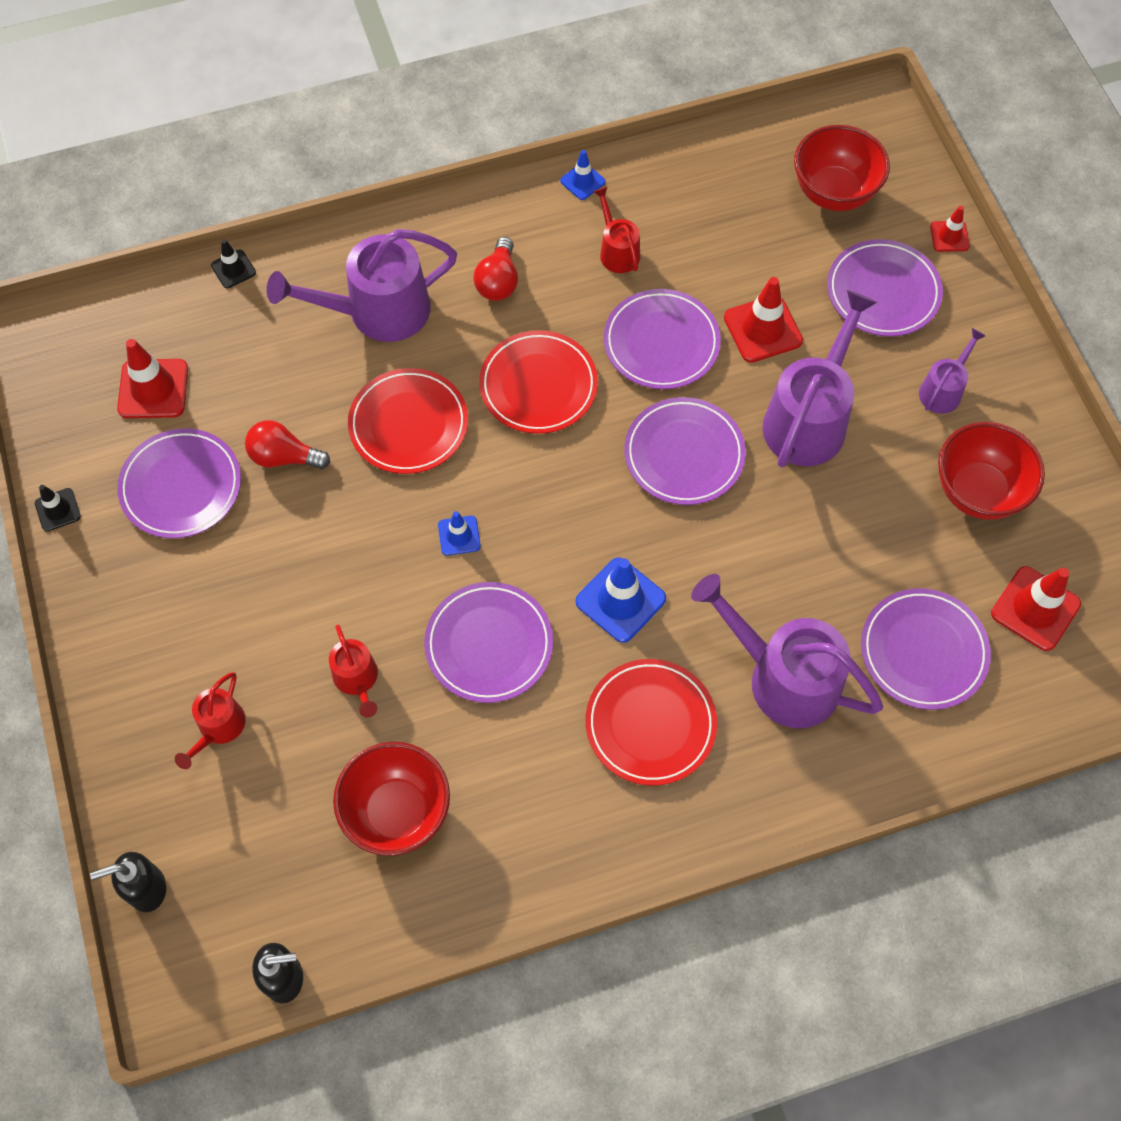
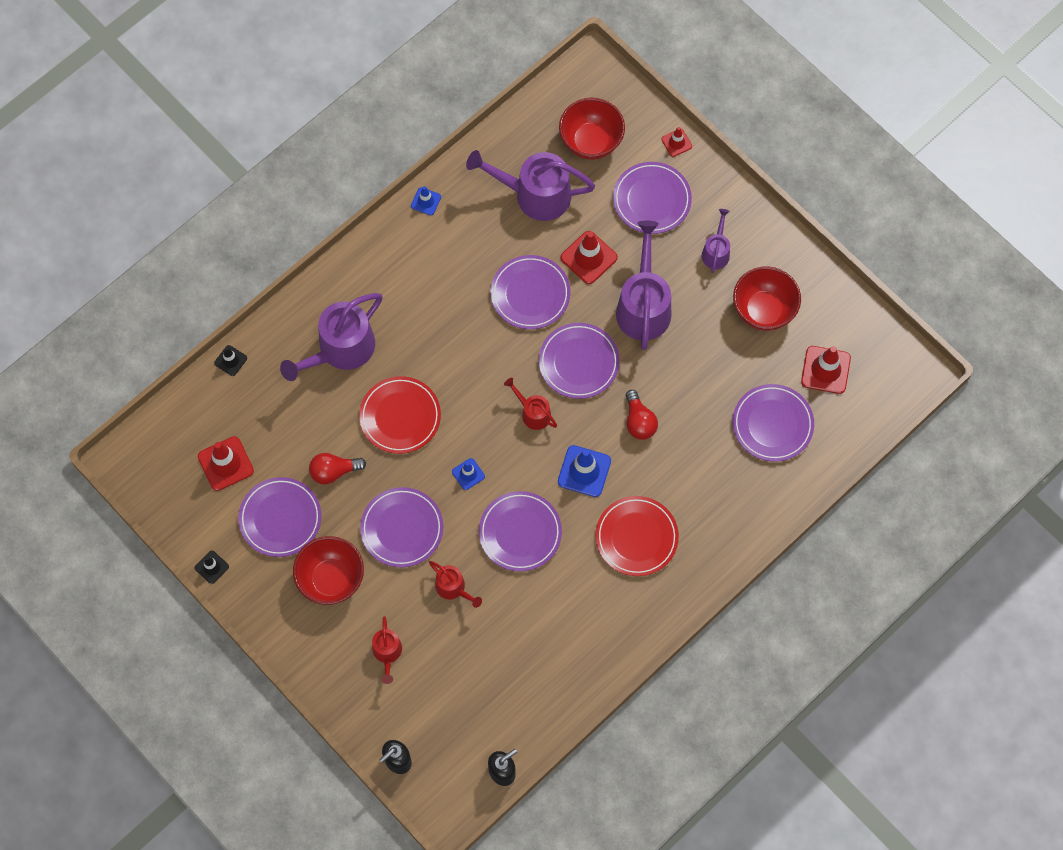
camera: 25 degrees left, 5 degrees up
(331, 568) = (402, 528): none -> purple plate
(397, 812) = (517, 653): red bowl -> red bowl (331, 579)
(498, 281) = (407, 296): red light bulb -> red light bulb (639, 421)
(538, 385) = (468, 356): red plate -> none
(617, 251) = (472, 242): red watering can -> red watering can (532, 413)
(783, 677) = (699, 476): purple watering can -> purple watering can (534, 195)

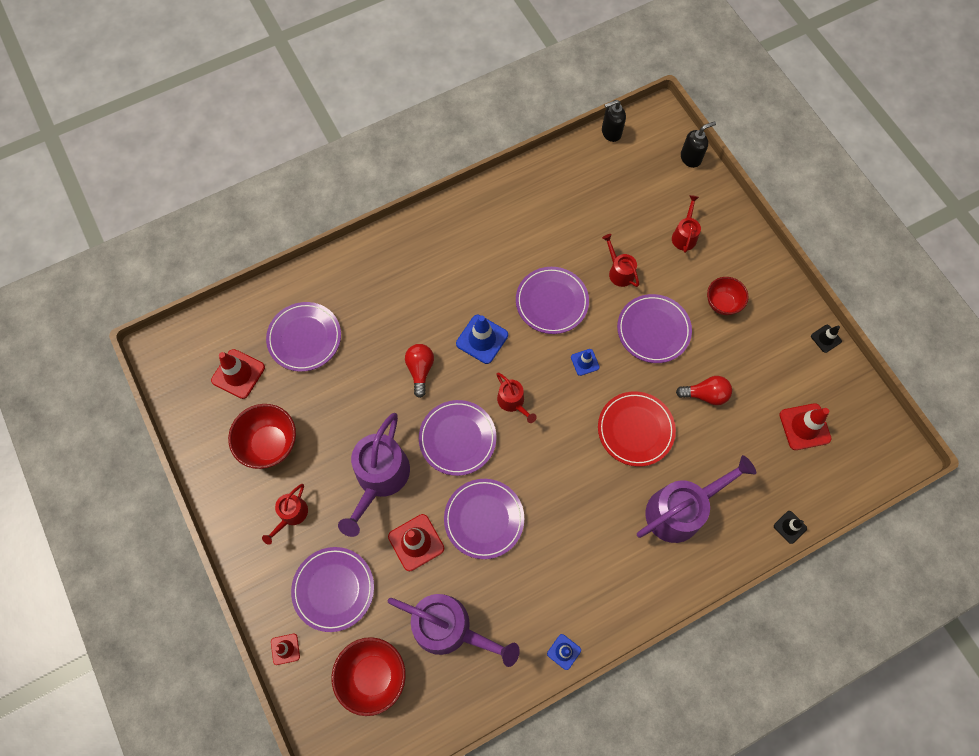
camera: 165 degrees left, 0 degrees up
(280, 518) = (760, 365): purple plate -> none
(331, 579) = (722, 303): red bowl -> red bowl, size x0.66
(636, 537) = (454, 274): red plate -> none
(716, 251) = (291, 515): purple watering can -> red watering can

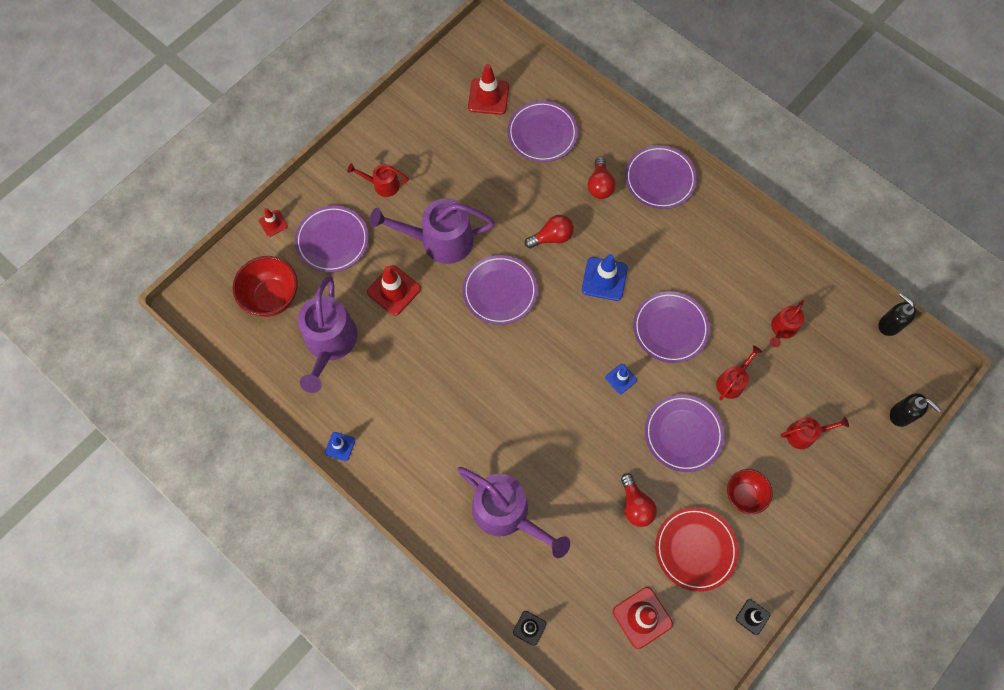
camera: 70 degrees right, 0 degrees up
(270, 444) = (437, 145): red bowl -> none
(384, 307) = (600, 185): none -> red light bulb
(484, 519) = (434, 339): purple plate -> purple plate (659, 179)
(513, 402) = (553, 327): red watering can -> red watering can (782, 329)
(635, 430) = (571, 447): red plate -> red plate (695, 549)

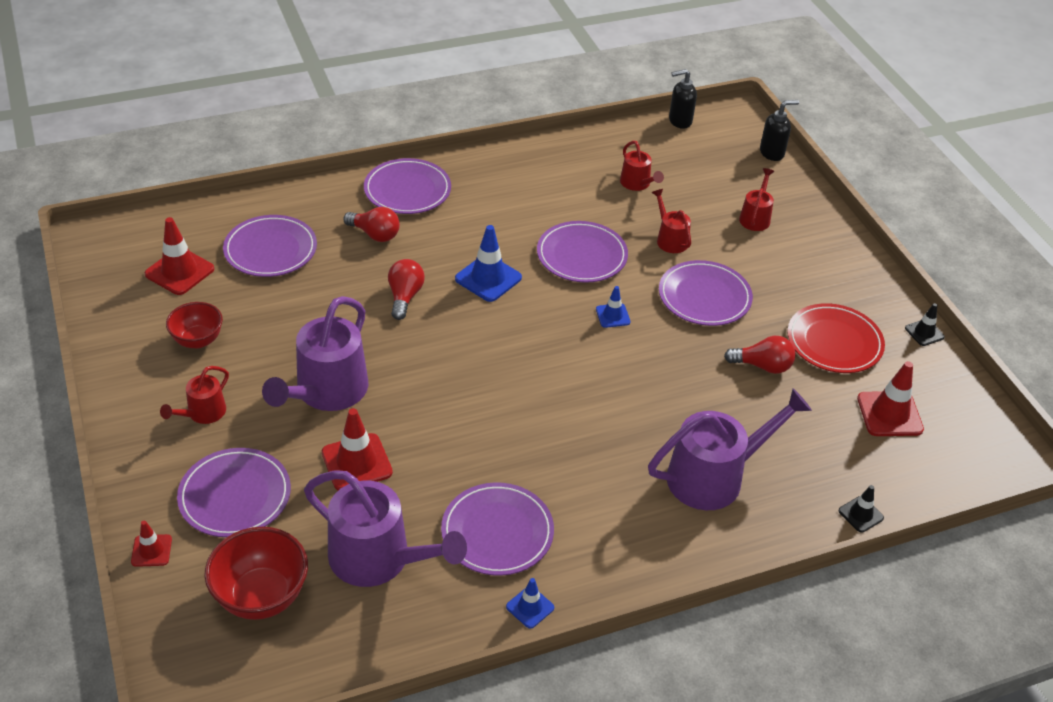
camera: 65 degrees left, 25 degrees down
(500, 291) = (436, 367): purple plate -> purple plate (497, 532)
(744, 495) = (794, 283): red bowl -> red bowl (198, 340)

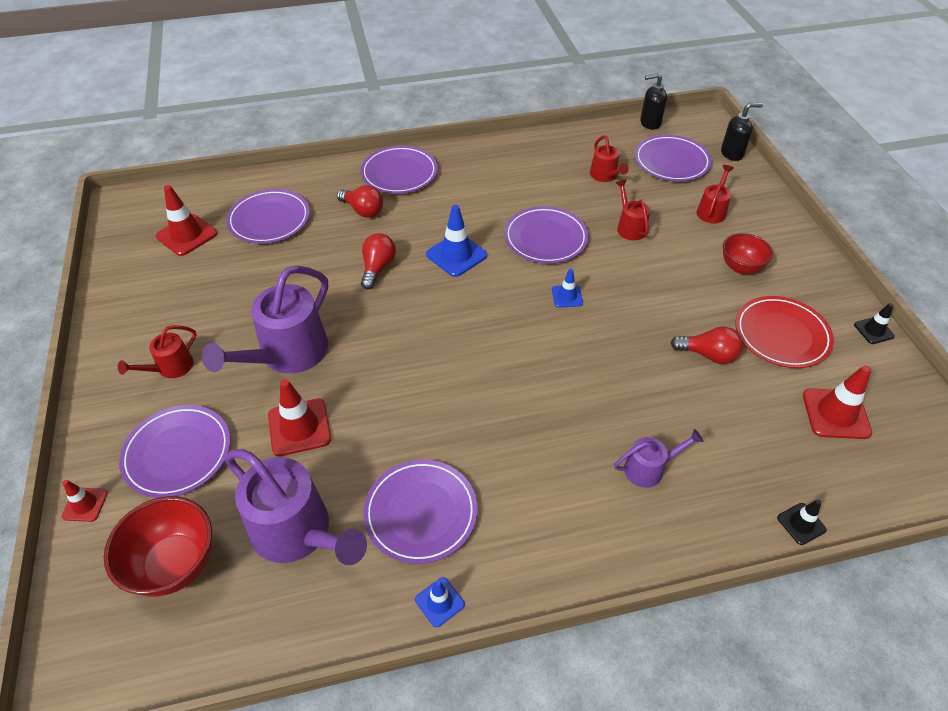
camera: 10 degrees right, 5 degrees up
(198, 340) = (185, 298): red bowl -> red bowl (740, 267)
(704, 297) = (656, 283): purple plate -> purple plate (671, 162)
(714, 476) = (649, 468): purple watering can -> purple watering can, size x0.51

